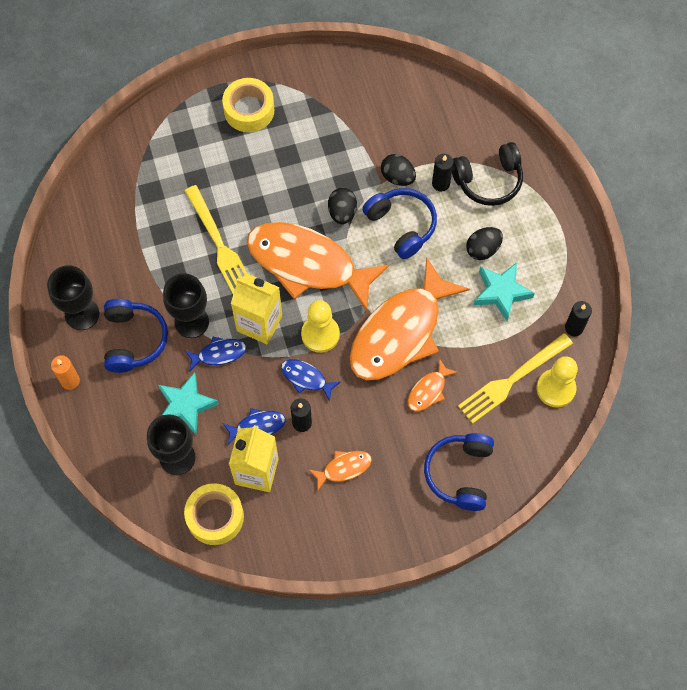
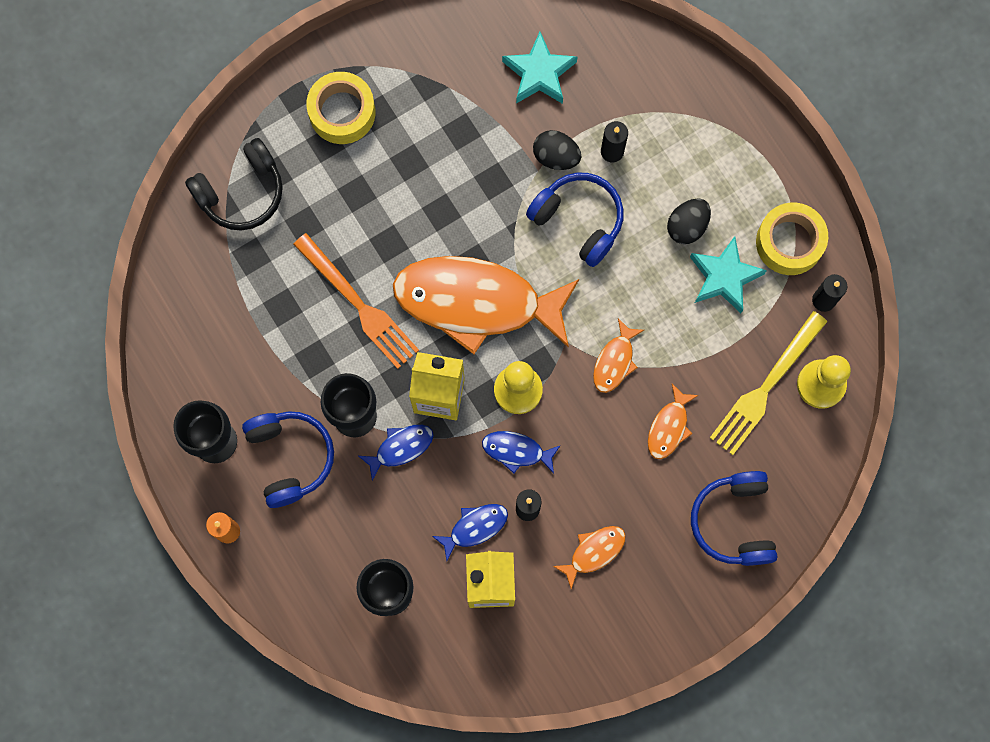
camera: 15 degrees left, 10 degrees up
(185, 405) = (380, 525): turquoise star -> turquoise star (539, 73)
(215, 517) = (457, 653): yellow tape -> yellow tape (789, 242)
(219, 244) = (359, 305): yellow fork -> orange fork
(342, 212) = (500, 222): black egg -> none
(400, 332) = (615, 361): orange fish -> orange fish, size x0.42
(488, 180) = (670, 132): black headphones -> black headphones (241, 192)

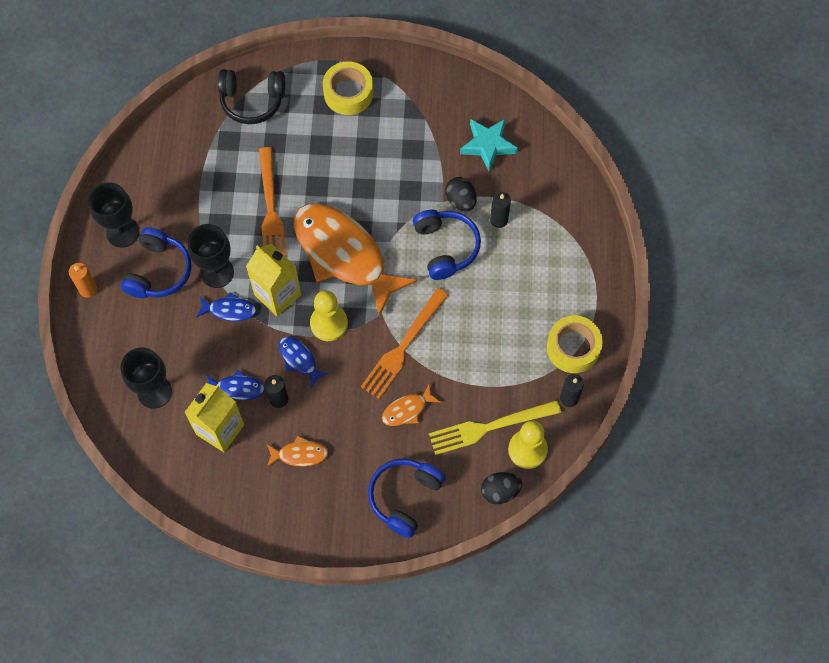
camera: 35 degrees right, 10 degrees down
(615, 361) = (403, 346): orange fish -> orange fork
(687, 226) = (513, 295): black egg -> black egg (500, 491)
(724, 277) = (513, 341): turquoise star -> none

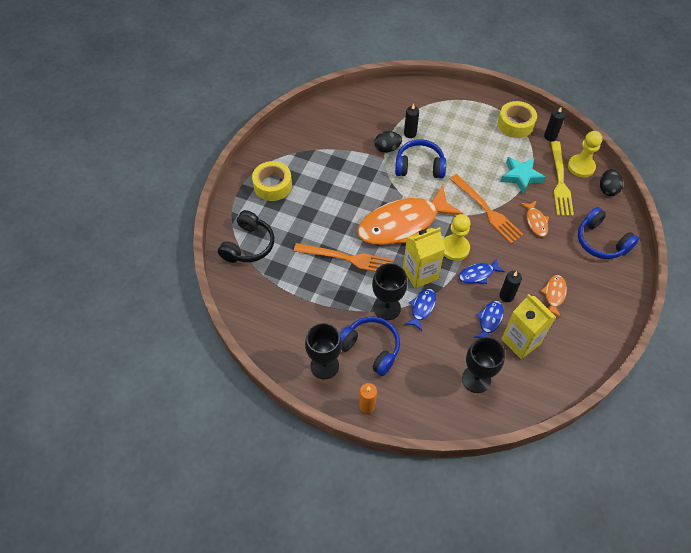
camera: 70 degrees left, 10 degrees down
(488, 145) = (351, 123): turquoise star -> turquoise star (521, 176)

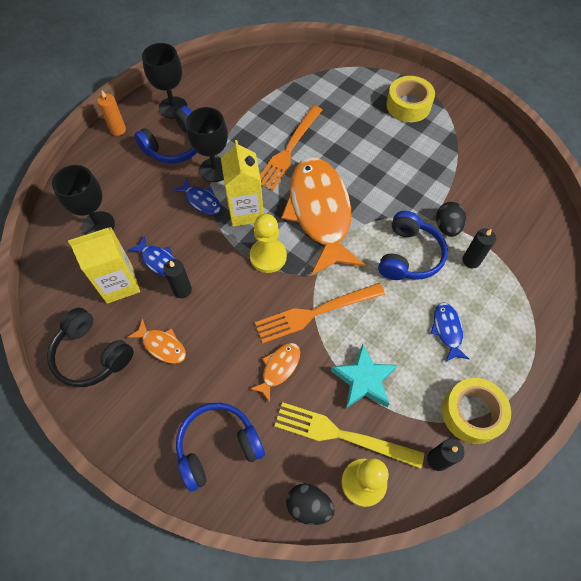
camera: 105 degrees right, 5 degrees up
(248, 245) = (332, 75): black headphones -> black headphones (92, 354)
(478, 274) = (223, 269): blue fish -> blue fish (447, 330)
(535, 222) = (279, 368): orange fish -> orange fish turned 120 degrees clockwise

